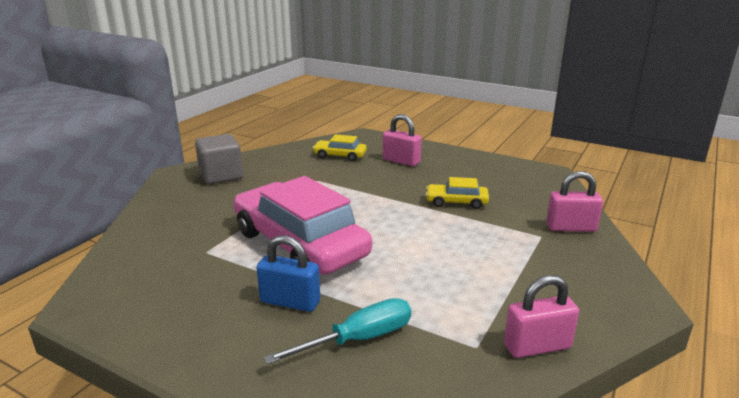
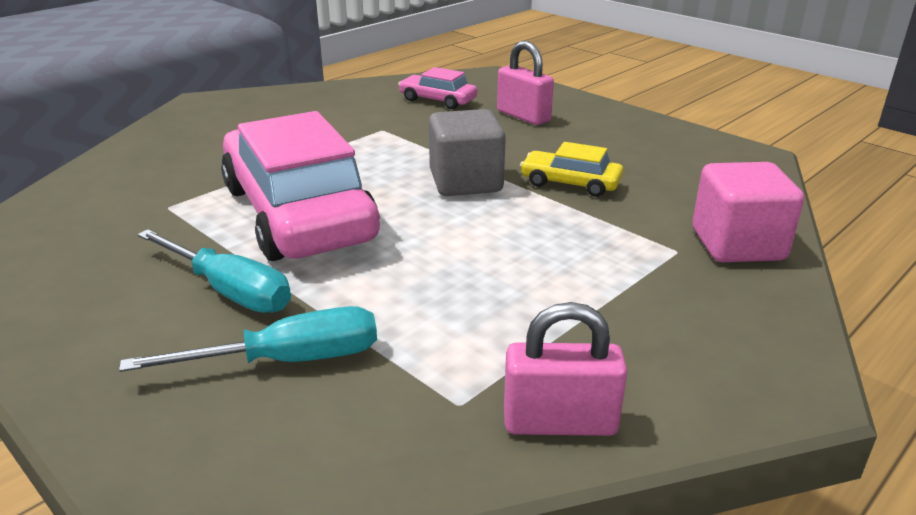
camera: 15 degrees right, 5 degrees up
(221, 176) = (257, 110): grey cube -> grey cube (466, 182)
(290, 302) = (229, 291): blue padlock -> turquoise screwdriver
(340, 156) = (438, 100): yellow car -> pink car
(571, 228) = (737, 245): pink padlock -> pink cube

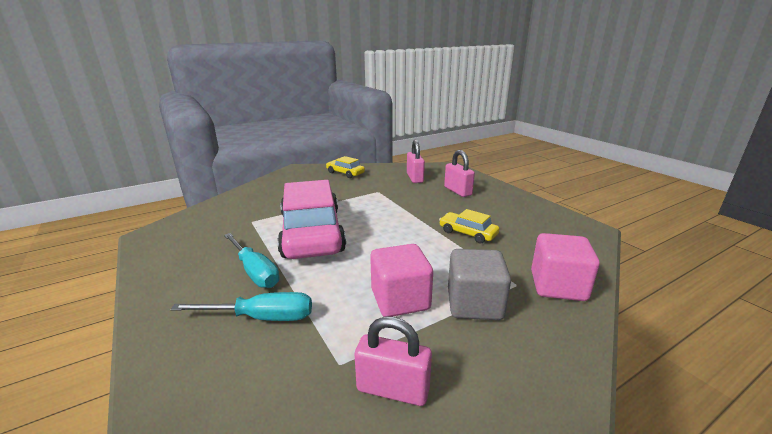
camera: 15 degrees right, 5 degrees down
(303, 102) = (345, 173): none -> yellow car
(438, 100) = (415, 178): pink car -> pink padlock
(466, 182) = (408, 225): grey cube -> grey cube (474, 304)
(509, 298) = (400, 300): none -> pink cube

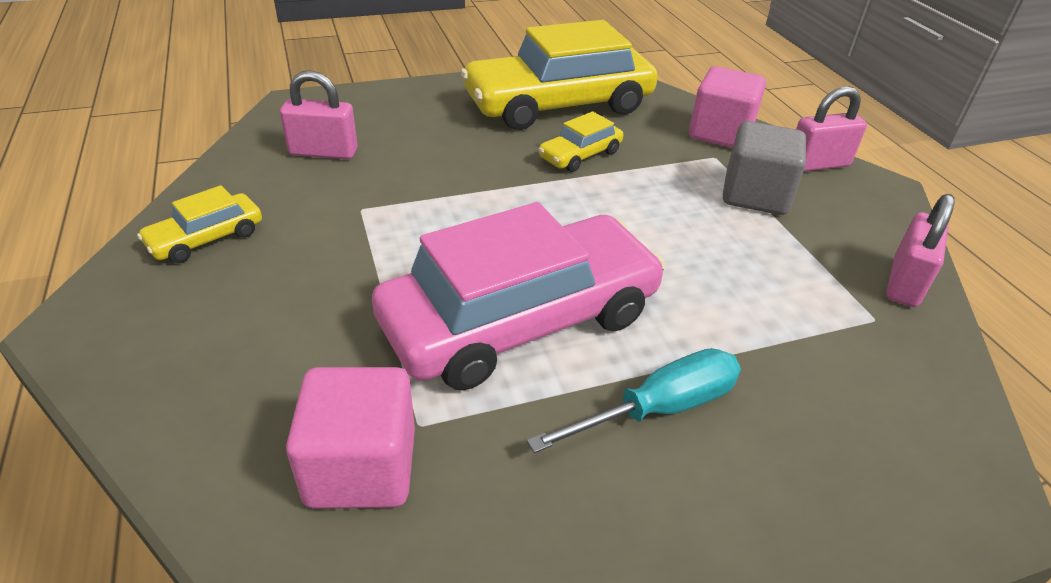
camera: 80 degrees left, 15 degrees up
(262, 317) = (795, 395): turquoise screwdriver -> none
(312, 233) = (521, 320): pink car -> pink car turned 150 degrees clockwise
(400, 300) = (747, 249): pink cube -> pink cube (361, 467)
(457, 191) = (422, 125): pink padlock -> pink padlock (817, 164)
(523, 221) = (558, 104): none -> yellow car

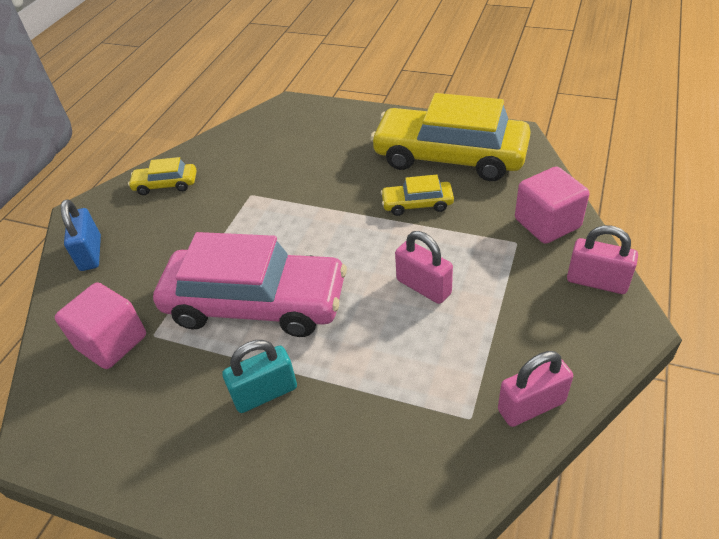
camera: 45 degrees right, 5 degrees up
(170, 371) = (91, 253): none -> blue padlock
(323, 152) = (269, 147): pink padlock -> pink padlock (423, 287)
(658, 408) = (265, 393): turquoise screwdriver -> turquoise padlock
(755, 195) = (506, 286): grey cube -> none

